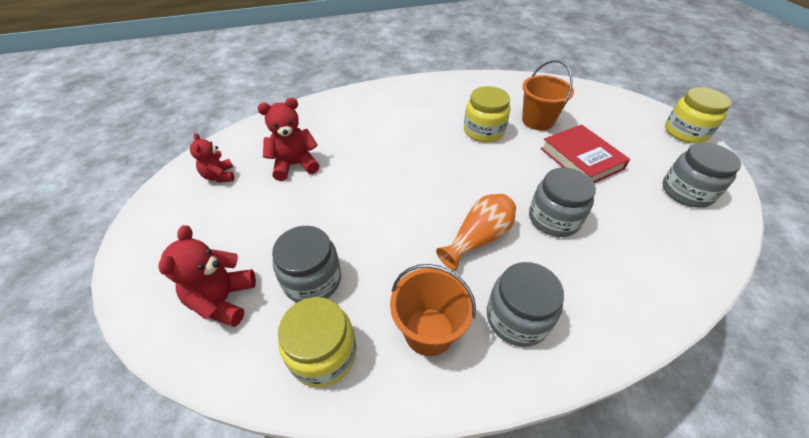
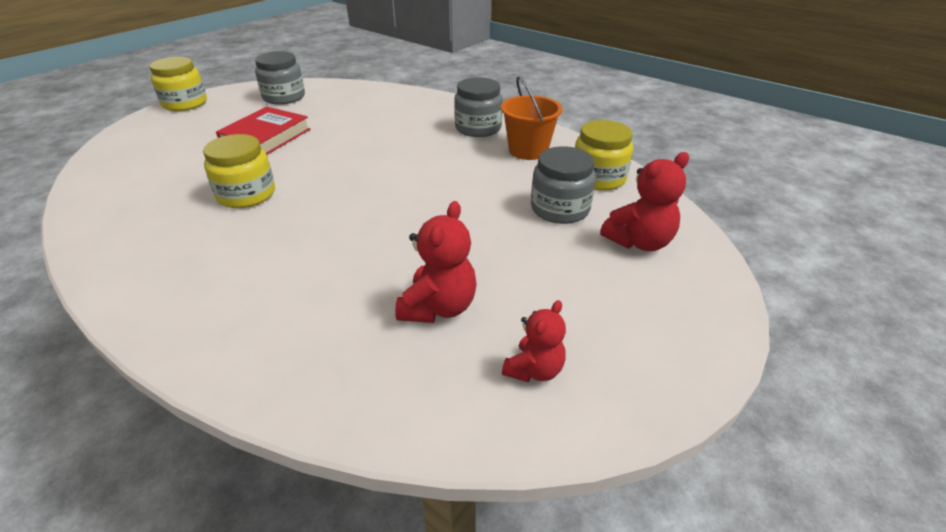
camera: 125 degrees left, 10 degrees down
(295, 165) = (438, 307): red teddy bear -> red teddy bear turned 105 degrees counterclockwise
(478, 238) = (424, 156): orange vase -> none
(537, 121) = (201, 169): orange bucket -> none
(553, 219) = (367, 134): grey jar -> none

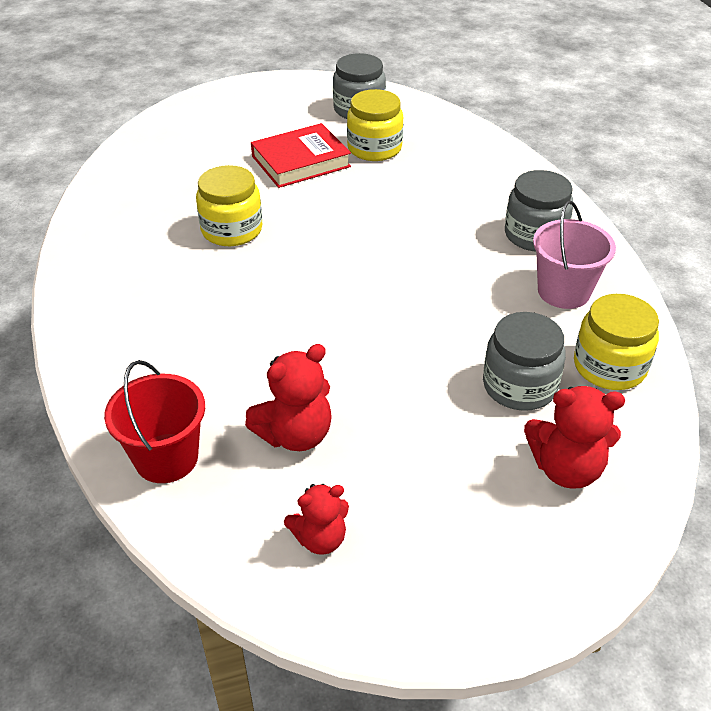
camera: 35 degrees right, 5 degrees up
(185, 104) = (258, 86): yellow jar -> yellow jar (374, 148)
(341, 380) = (166, 458): none -> red bucket
(528, 150) = (563, 291): orange bucket -> pink bucket

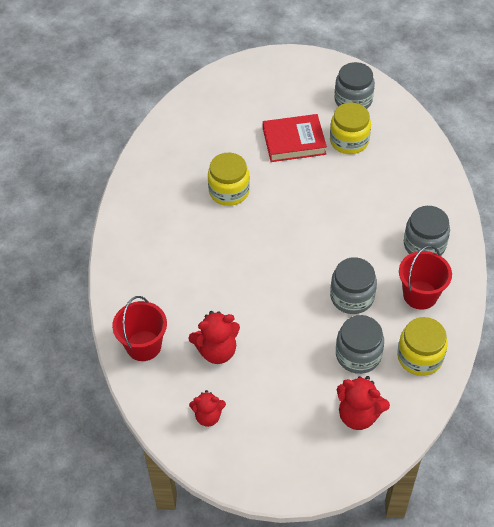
camera: 20 degrees right, 10 degrees up
(470, 315) = (352, 297): none -> grey jar
(563, 291) = (420, 295): pink bucket -> red bucket

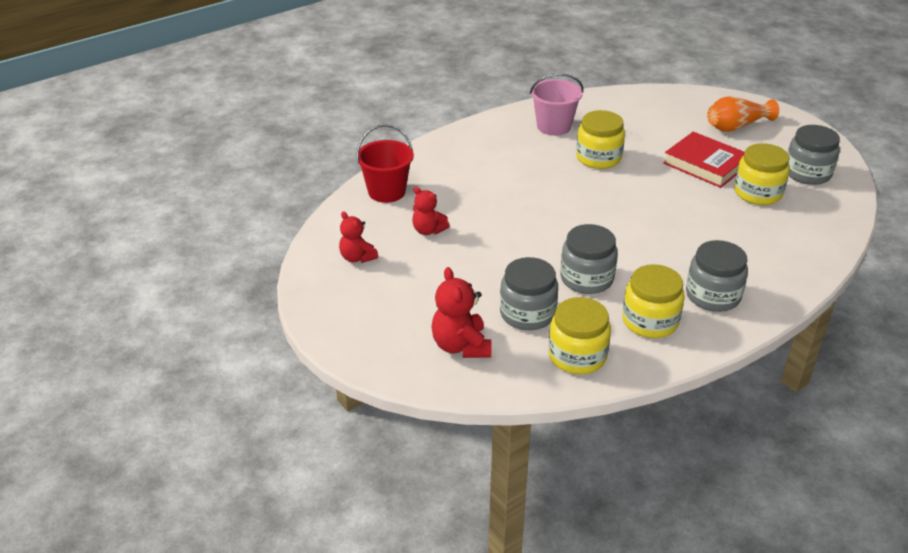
camera: 50 degrees right, 15 degrees down
(164, 187) = (554, 126): none -> pink bucket
(217, 351) = (428, 230): red teddy bear -> red teddy bear, size x0.67
(269, 91) = (736, 126): none -> orange vase
(420, 295) = (650, 321): red bucket -> yellow jar

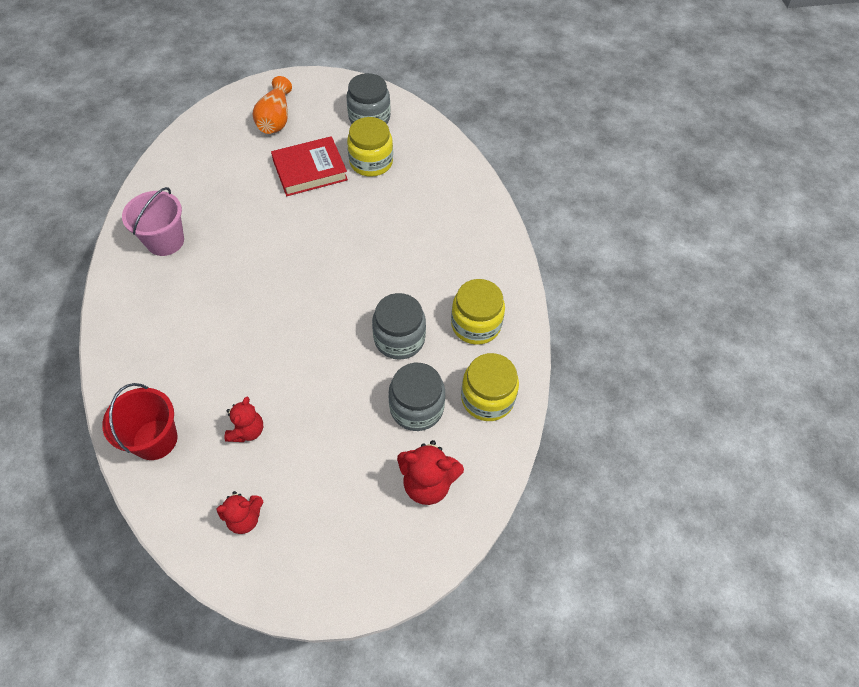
camera: 65 degrees left, 20 degrees up
(428, 230) = (247, 431): red teddy bear -> red teddy bear turned 45 degrees counterclockwise
(598, 158) = (242, 236): yellow jar -> none
(713, 295) = (471, 266): grey jar -> none

